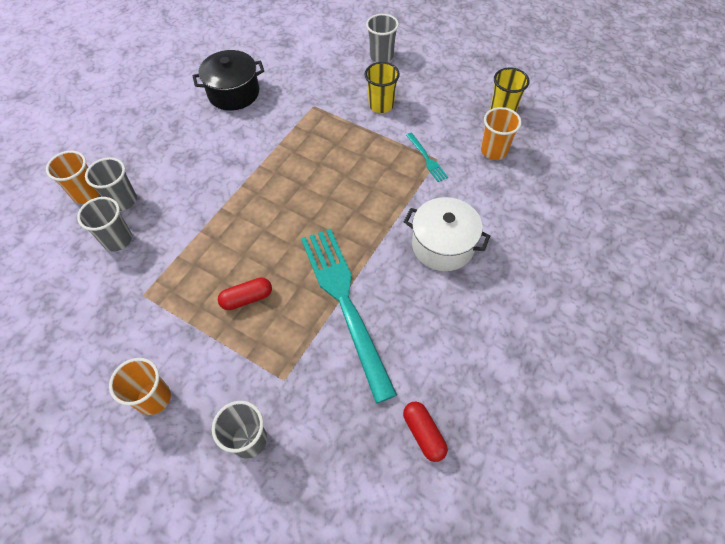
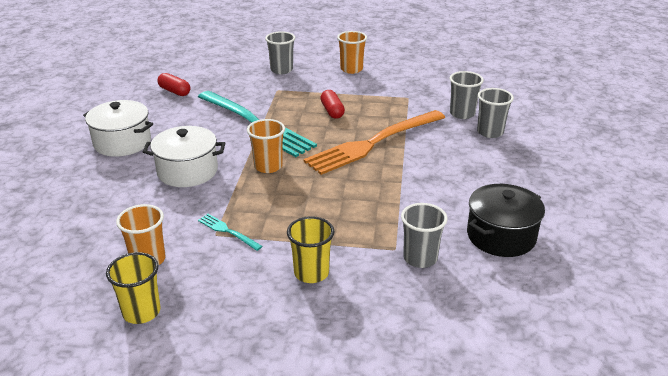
camera: 155 degrees right, 25 degrees down
(86, 194) = (525, 128): orange cup -> orange cup (268, 166)
(246, 224) = (372, 144): none -> orange fork
(247, 298) = (332, 111): red capsule -> red capsule turned 60 degrees counterclockwise
(381, 56) = (352, 344): grey cup -> grey cup (420, 258)
(506, 324) = (122, 142): none -> white pot

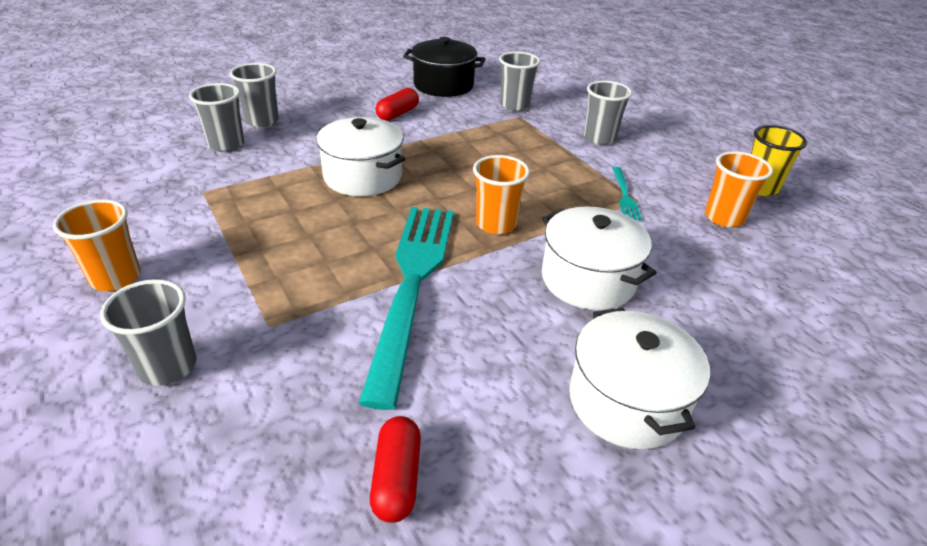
camera: 130 degrees left, 5 degrees up
(311, 273) = (599, 138): yellow cup -> grey cup
(332, 111) = (303, 235): red capsule -> red capsule (397, 114)
(372, 144) = (363, 176): orange fork -> white pot

